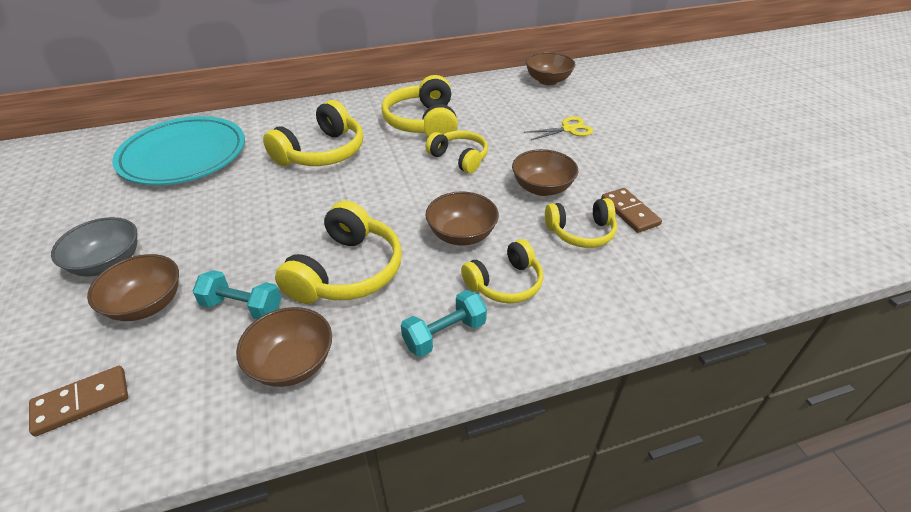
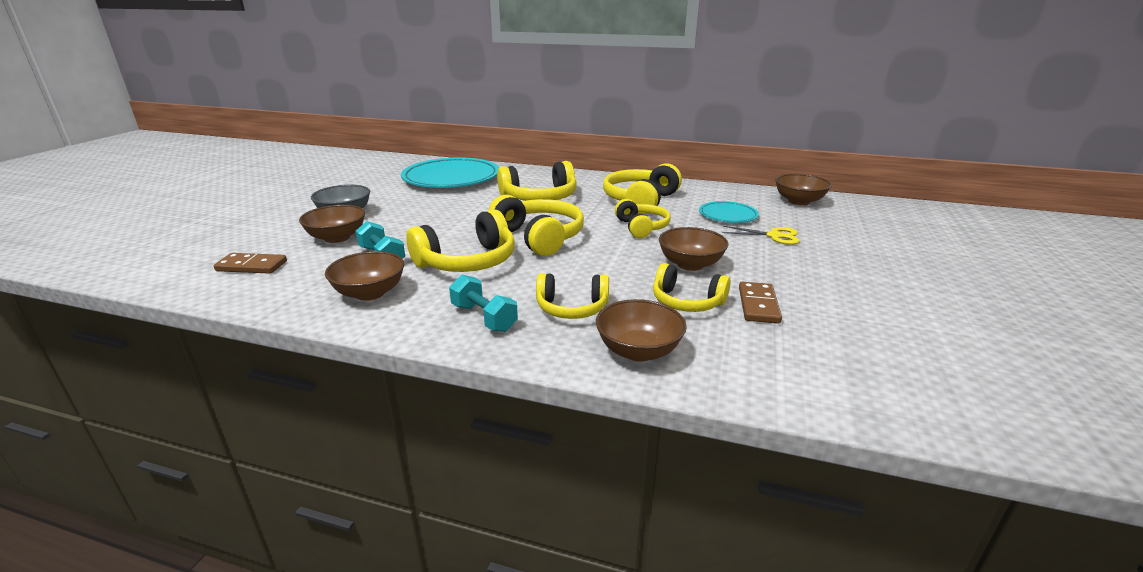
camera: 35 degrees right, 15 degrees down
(381, 208) = (539, 237): none -> yellow headphones
(444, 334) = (484, 318): turquoise dumbbell -> turquoise dumbbell turned 45 degrees clockwise
(461, 235) = (578, 270): brown bowl -> brown bowl (638, 351)
(513, 117) = (728, 215): none -> turquoise plate

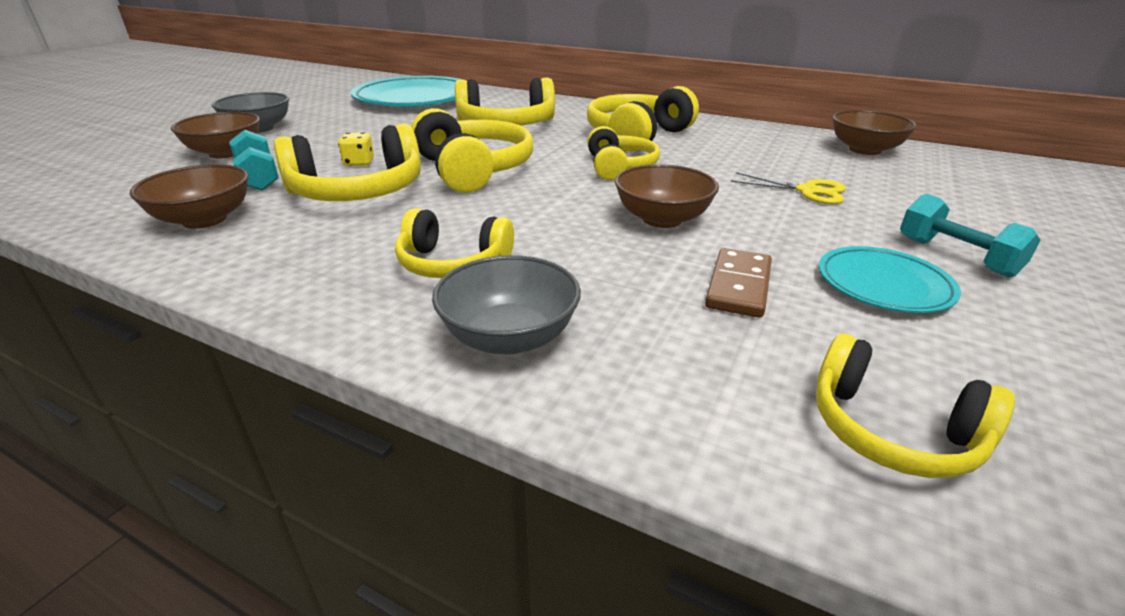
camera: 10 degrees right, 5 degrees up
(252, 266) = (99, 177): brown domino -> none
(450, 238) = (359, 163): none -> yellow dice
(484, 318) = (321, 265): turquoise dumbbell -> turquoise dumbbell (955, 257)
(638, 351) = (509, 337): brown bowl -> grey bowl
(687, 302) = (628, 270): yellow headphones -> yellow headphones (891, 430)
(728, 215) = (750, 160): turquoise plate -> turquoise plate (883, 285)

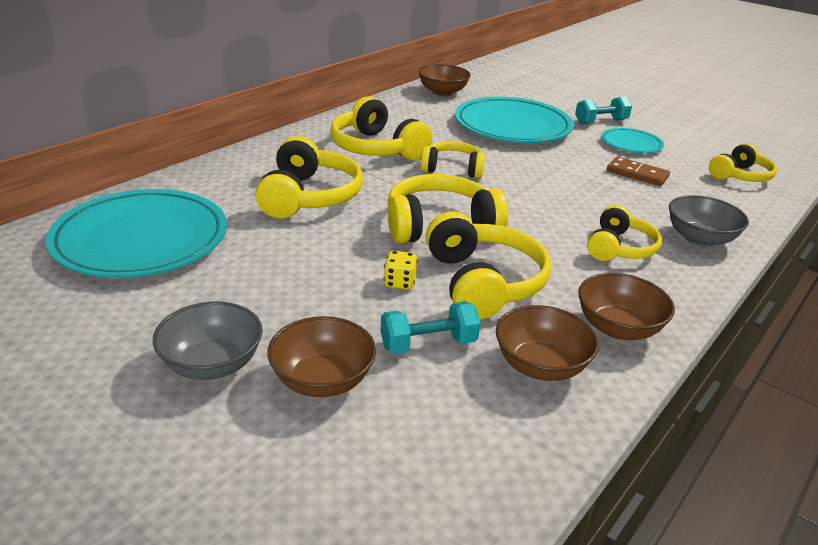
camera: 80 degrees left, 0 degrees up
(662, 219) = (552, 174): brown bowl -> brown bowl (618, 328)
(807, 191) = (512, 126): yellow scissors -> turquoise plate

